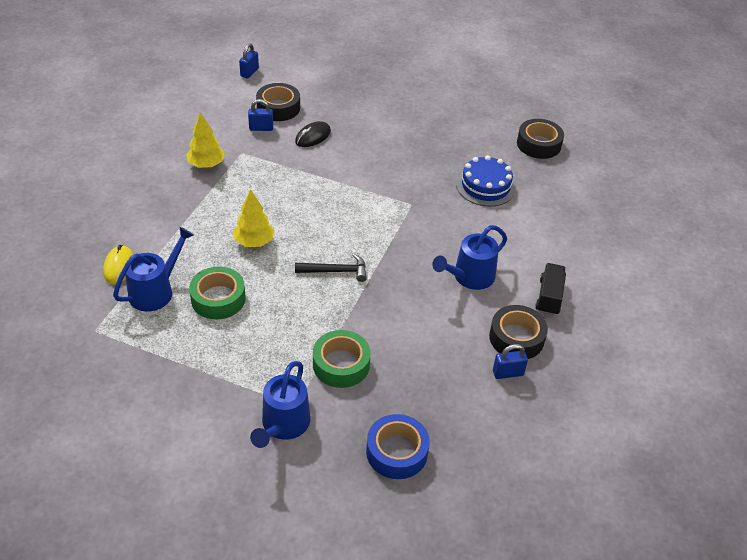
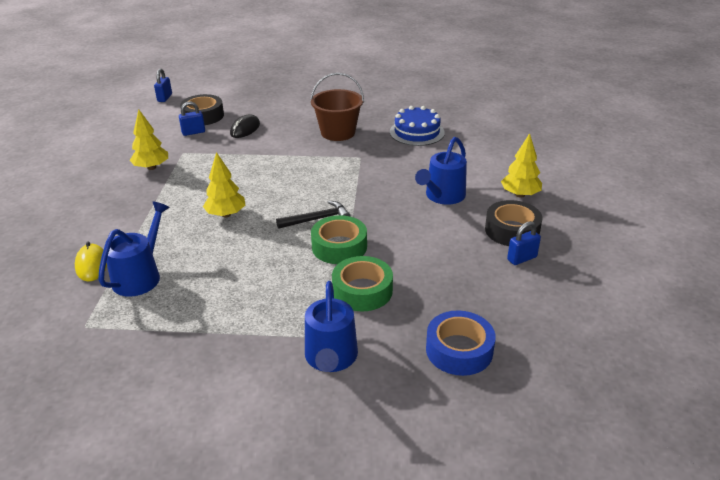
camera: 15 degrees left, 10 degrees down
(218, 299) = (210, 267): green tape -> green tape (339, 247)
(404, 165) = (338, 132): none -> brown bucket
(538, 144) = (443, 98): black tape -> none
(549, 297) = (520, 195): black truck -> yellow tree

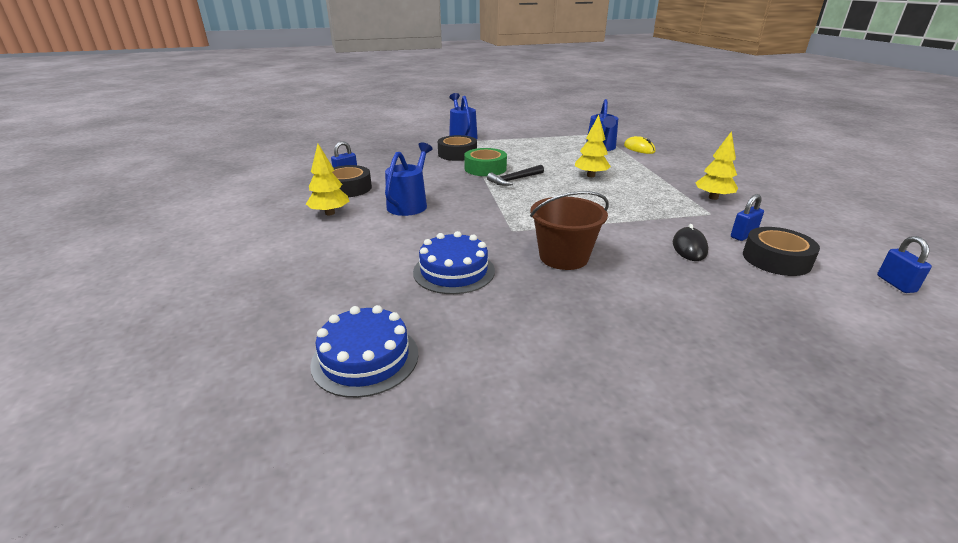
camera: 165 degrees right, 5 degrees down
(362, 291) = (457, 154): green tape -> black tape
(459, 350) = (395, 143): blue tape -> none
(470, 100) = (365, 358): none -> blue cake

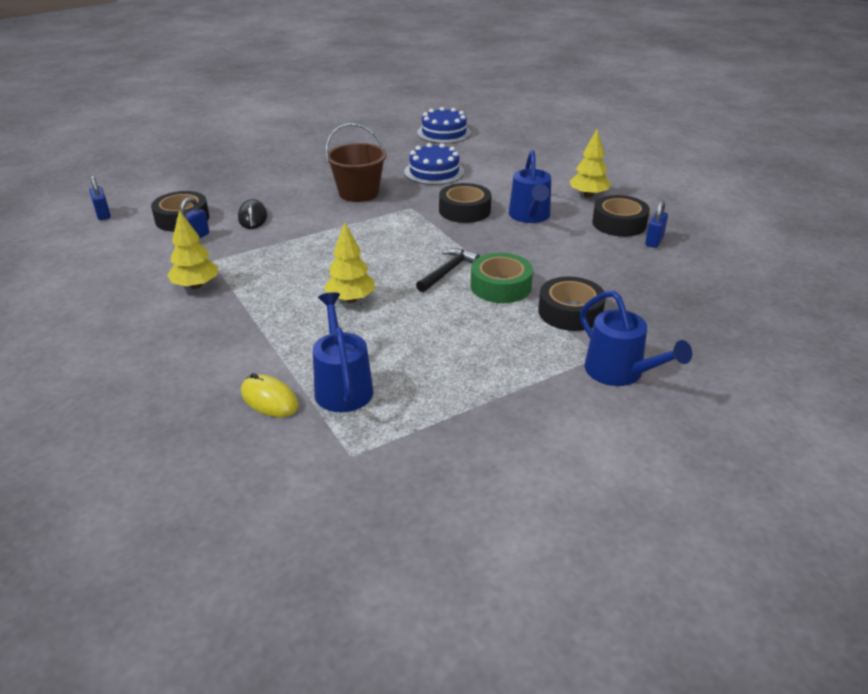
camera: 160 degrees right, 5 degrees up
(462, 218) = (464, 210): none -> black tape

